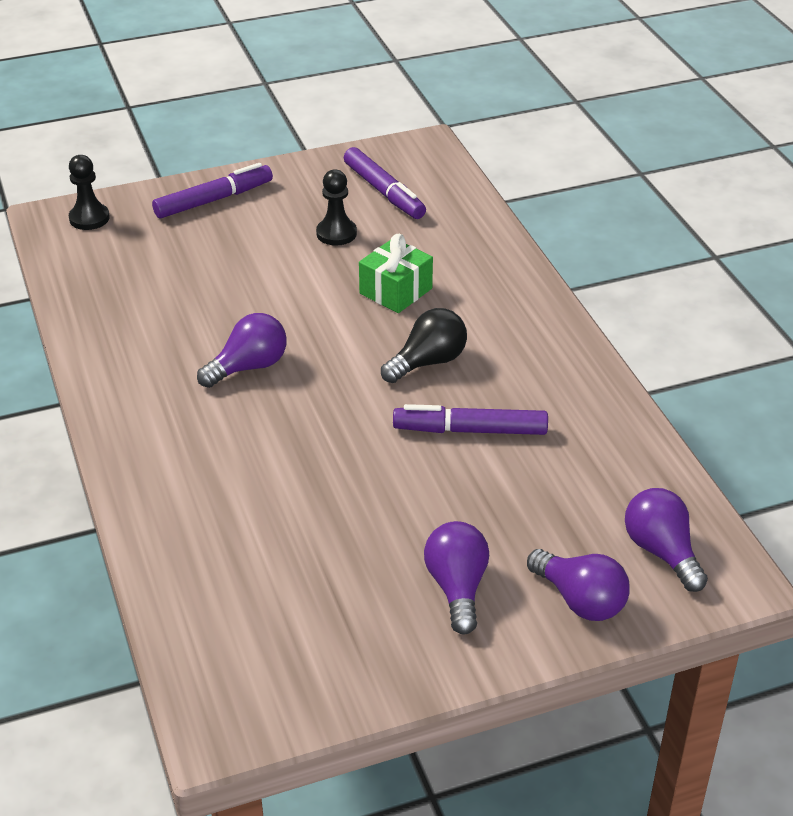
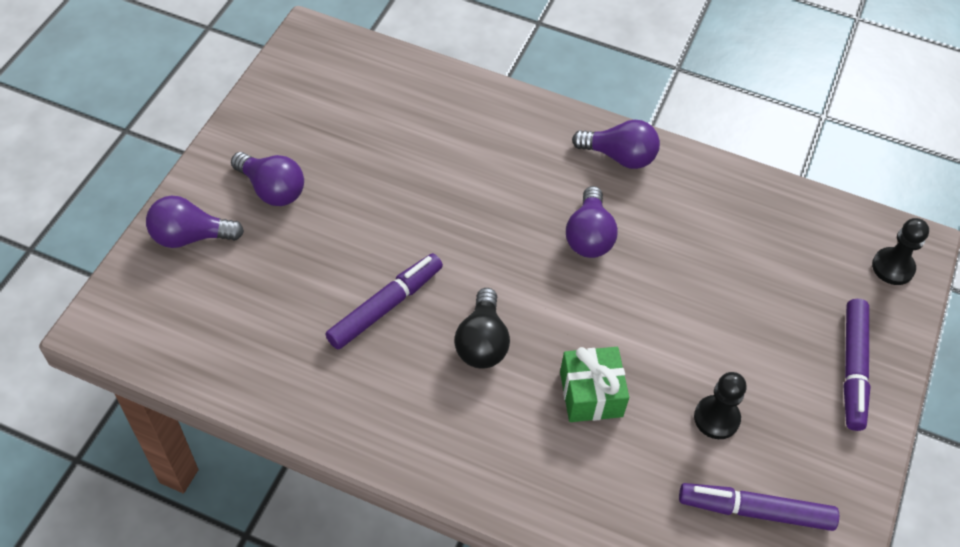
camera: 130 degrees right, 15 degrees up
(661, 552) = (166, 310): purple light bulb -> purple light bulb (619, 156)

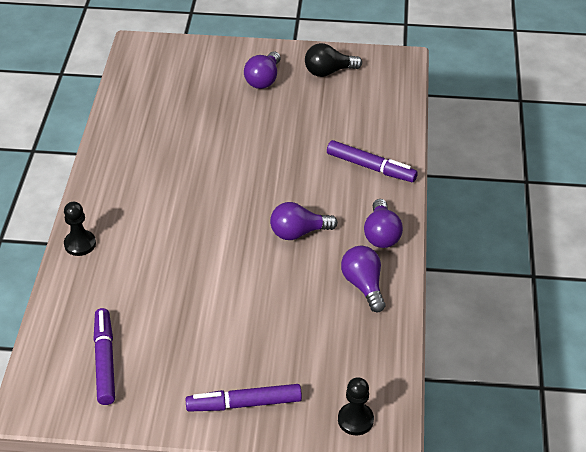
camera: 75 degrees right, 10 degrees down
(190, 236) = (212, 59): purple light bulb -> purple light bulb (363, 285)
(385, 306) = (197, 150): purple marker -> purple marker (371, 167)
(482, 342) = (187, 199): black light bulb -> black light bulb (328, 72)
(591, 394) = (167, 259): green gift -> none
(716, 418) = (171, 328): black pawn -> black pawn (80, 244)

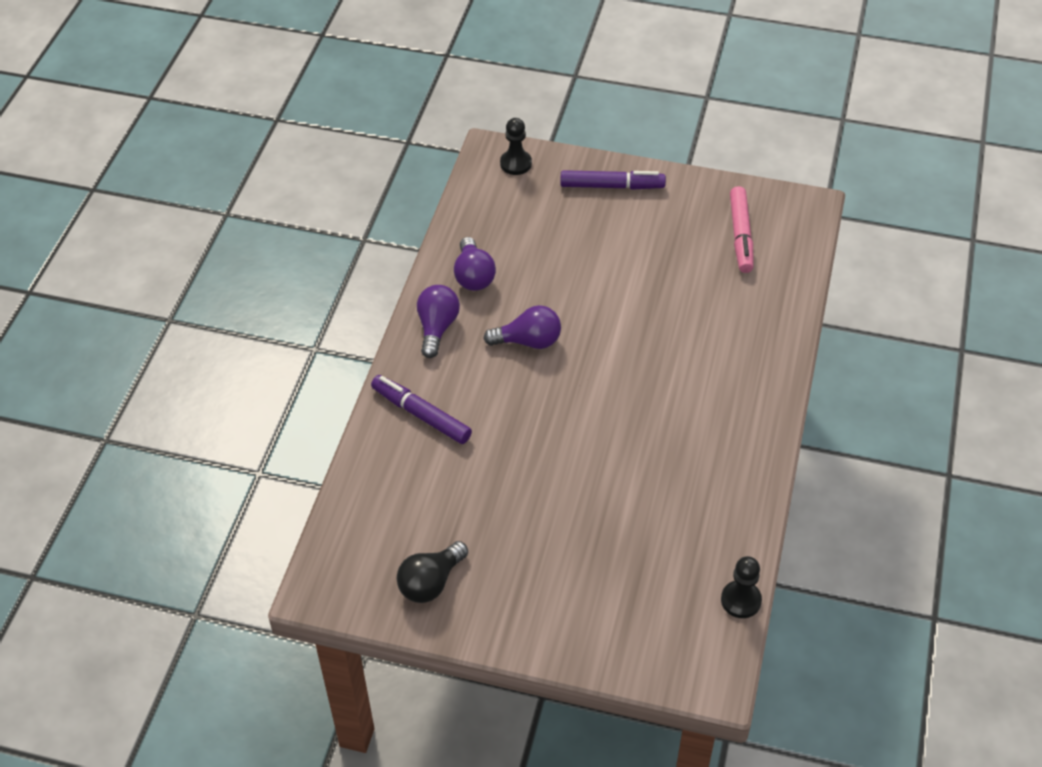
camera: 170 degrees left, 5 degrees up
(80, 244) = (776, 357): black pawn -> black pawn (741, 600)
(105, 361) = (741, 235): purple marker -> pink marker
(263, 80) = (528, 579): purple light bulb -> none
(328, 72) = (431, 582): black light bulb -> black light bulb turned 135 degrees clockwise

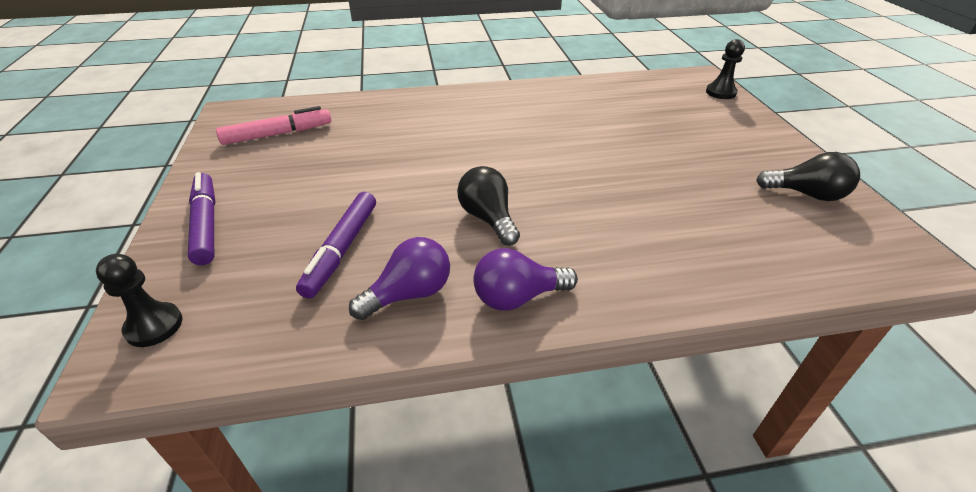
camera: 115 degrees left, 10 degrees down
(421, 415) = (651, 264): purple marker -> purple marker (342, 250)
(528, 341) = (488, 218): purple light bulb -> black light bulb
(741, 600) = (639, 77): black pawn -> black pawn (720, 92)

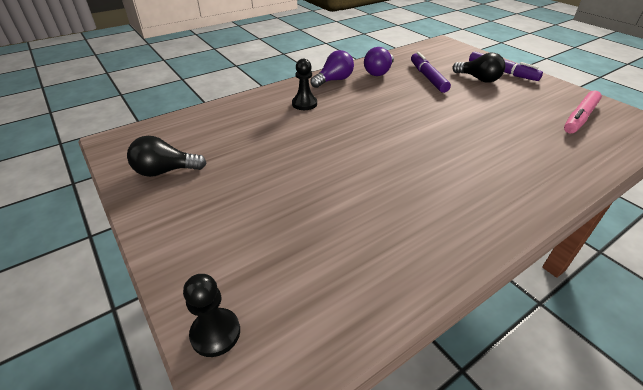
camera: 155 degrees right, 0 degrees up
(154, 326) = (452, 49): black pawn -> black pawn (304, 104)
(488, 218) = (376, 103): black light bulb -> black light bulb (478, 79)

